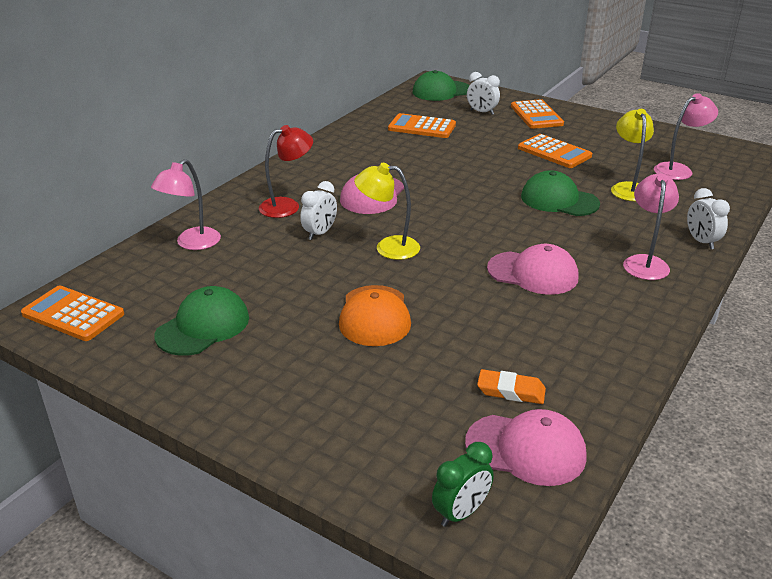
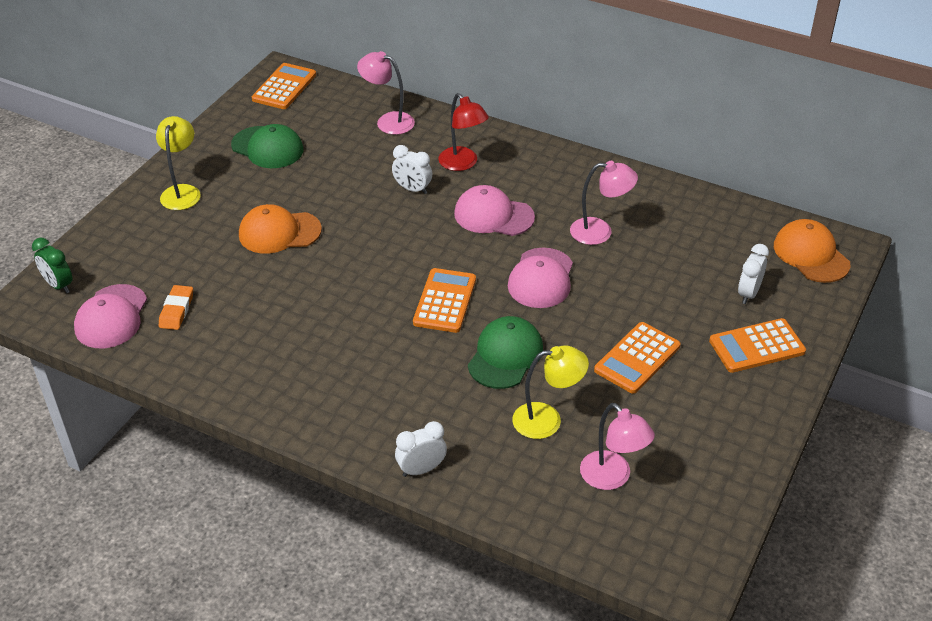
camera: 85 degrees right, 10 degrees up
(388, 247) = (390, 233): yellow lamp -> yellow lamp (182, 192)
(422, 127) = (681, 242): orange calculator -> orange calculator (445, 301)
(441, 91) = (811, 255): green cap -> orange cap
(533, 273) = (349, 329): pink cap -> pink cap (541, 278)
(645, 262) = (373, 414): pink lamp -> pink lamp (600, 232)

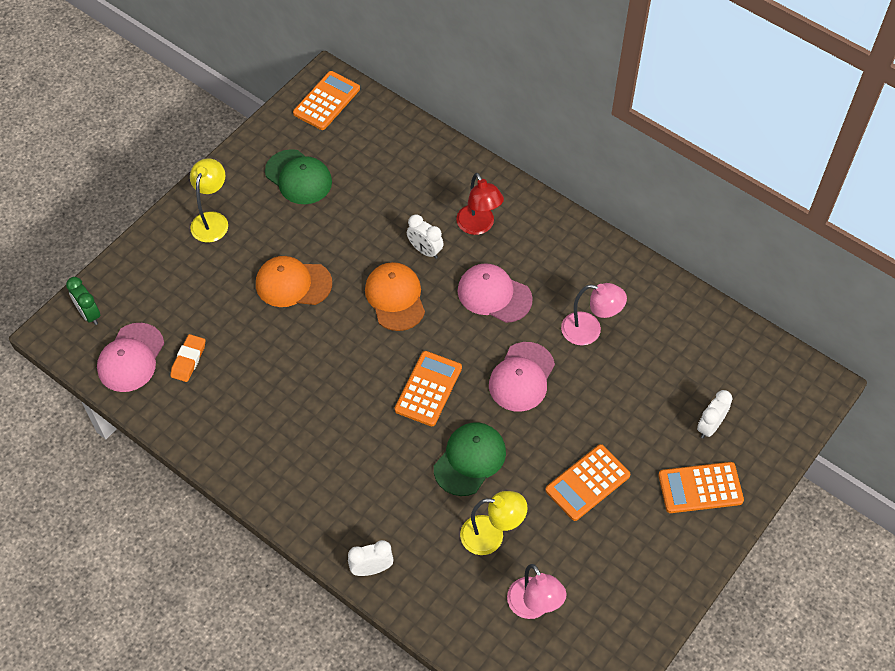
camera: 10 degrees right, 15 degrees up
(388, 121) = (418, 161): pink lamp -> none
(811, 255) = (782, 390): orange cap -> orange cap (395, 298)

